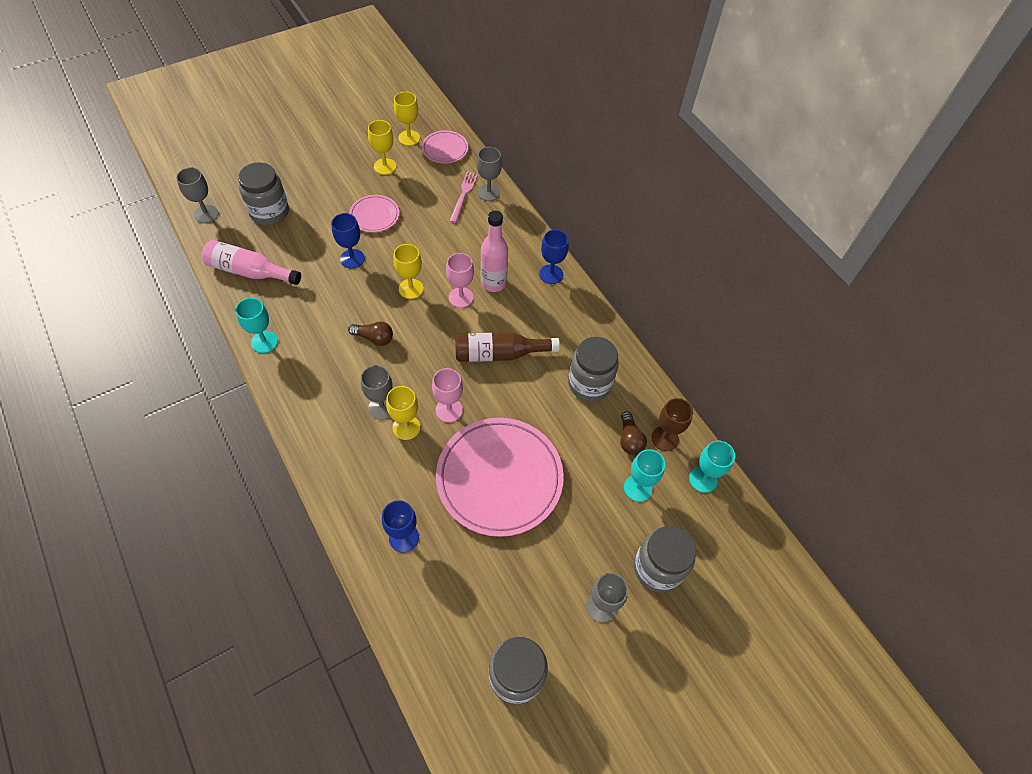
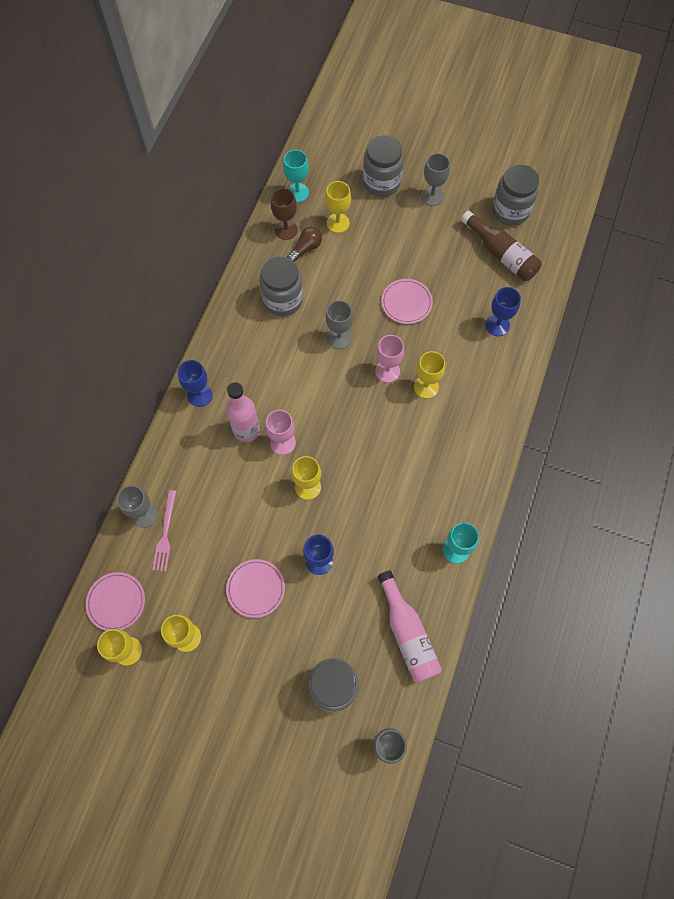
camera: 125 degrees left, 10 degrees up
(374, 338) = (377, 472): brown light bulb -> none
(382, 407) = (427, 415): grey goblet -> grey goblet (339, 338)
(463, 195) = (165, 533): pink fork -> pink fork turned 60 degrees counterclockwise
(499, 354) = (310, 375): brown bottle -> brown bottle (501, 255)
(499, 478) = (406, 303): pink plate -> pink plate, size x0.48
(638, 488) = (338, 223): turquoise goblet -> yellow goblet

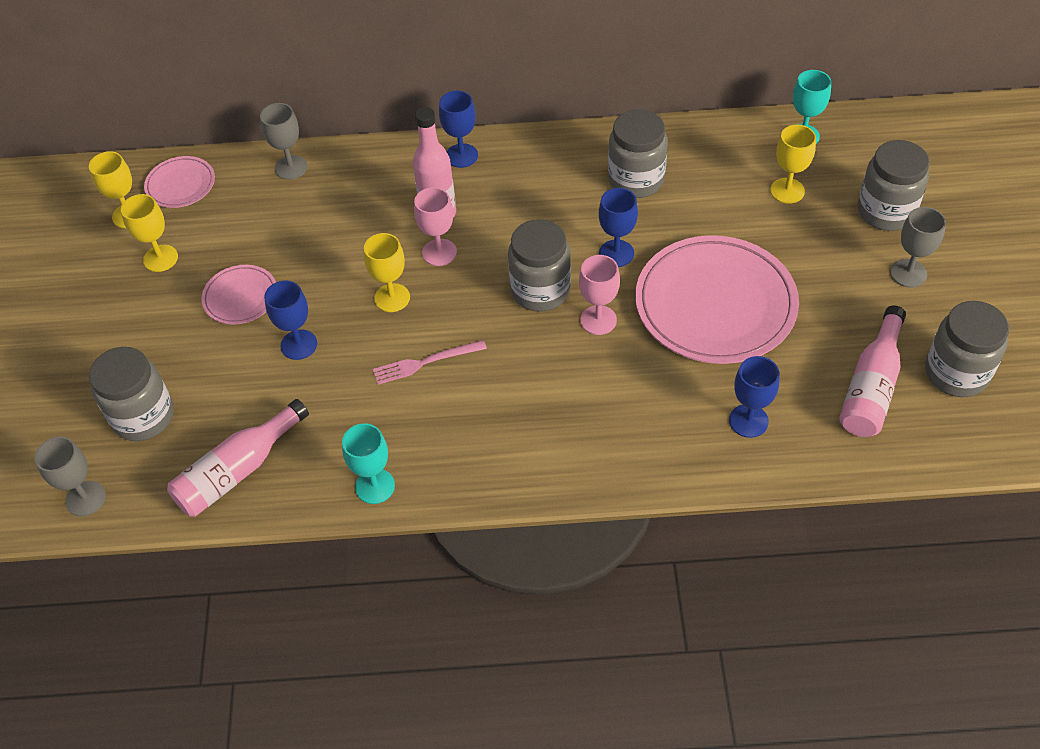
camera: 70 degrees right, 15 degrees down
(165, 533) = (276, 193): pink fork -> pink fork (425, 362)
(286, 230) = (739, 145): brown goblet -> none
(306, 249) = (725, 174): brown light bulb -> none
(339, 338) = (616, 253): grey goblet -> blue goblet
(347, 394) = (540, 290): none -> grey jar
(406, 303) = (715, 304): pink plate -> pink plate, size x2.08
(426, 387) = (599, 370): yellow goblet -> none
(501, 255) = (871, 387): brown bottle -> pink bottle

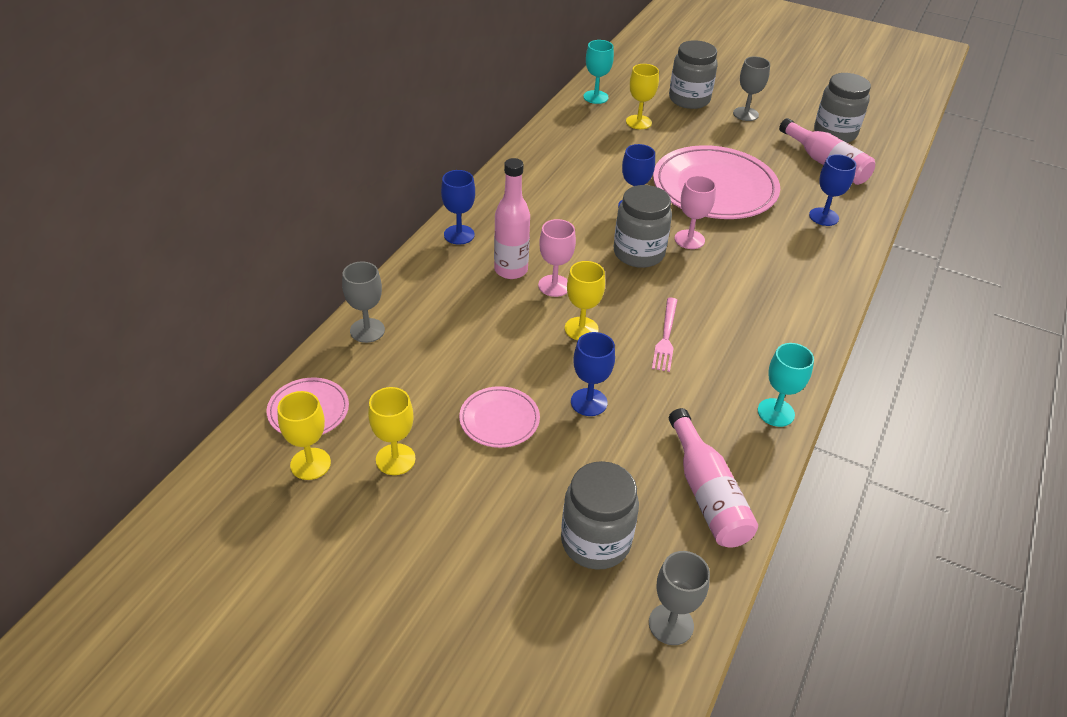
camera: 65 degrees left, 10 degrees down
(636, 180) = (569, 171): grey jar -> none

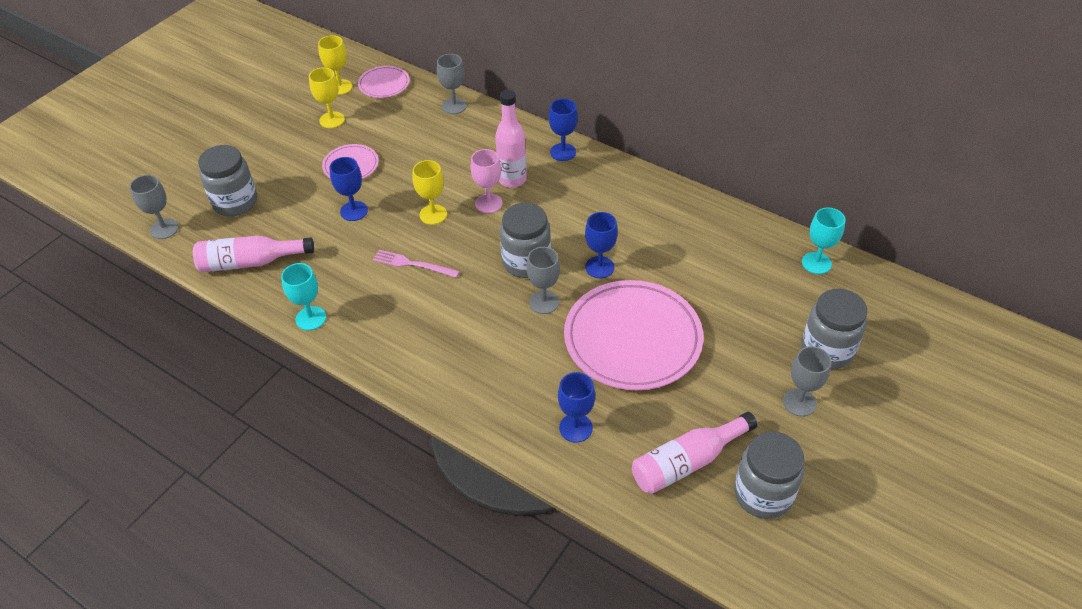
camera: 100 degrees right, 5 degrees up
(638, 122) = (764, 294): yellow goblet -> none
(689, 239) = (544, 302): pink goblet -> grey goblet

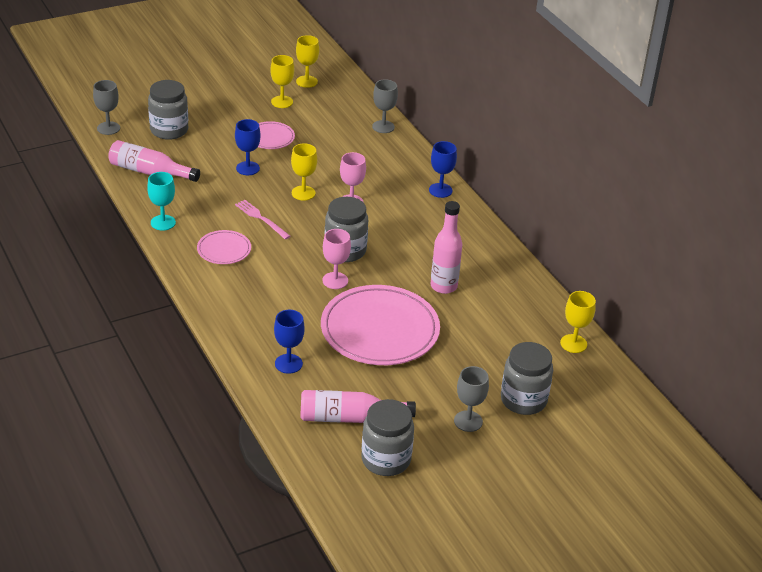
camera: 25 degrees right, 10 degrees down
(384, 84) = (342, 92): pink plate -> pink plate (224, 250)
(512, 179) = (383, 193): pink bottle -> pink bottle (443, 286)
(544, 302) = (335, 280): grey goblet -> pink goblet
(599, 267) = (397, 276): blue goblet -> none
(816, 263) = (573, 343): turquoise goblet -> yellow goblet

